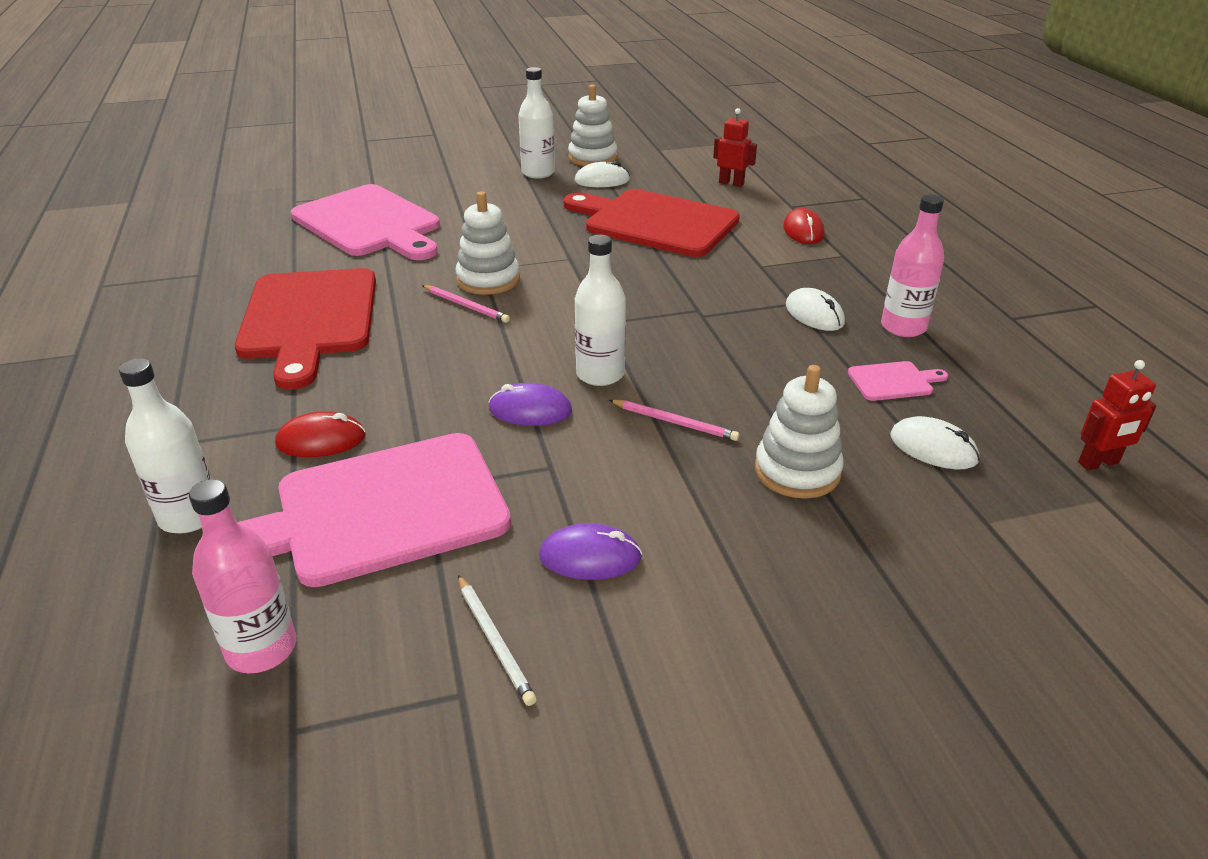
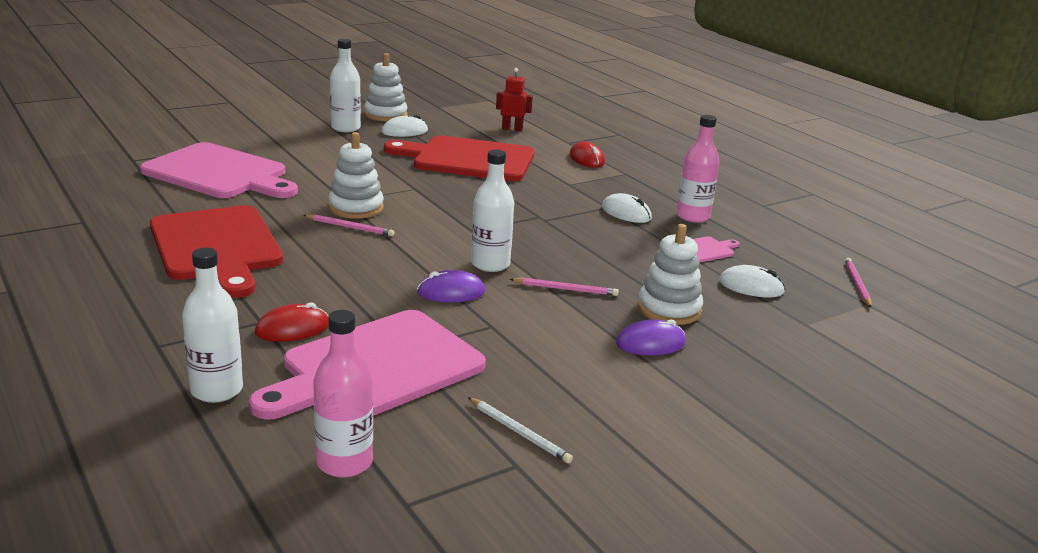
camera: 20 degrees left, 10 degrees down
(590, 557) = (555, 376): purple mouse -> purple mouse (650, 343)
(1098, 463) = (857, 284): red robot -> pink pencil

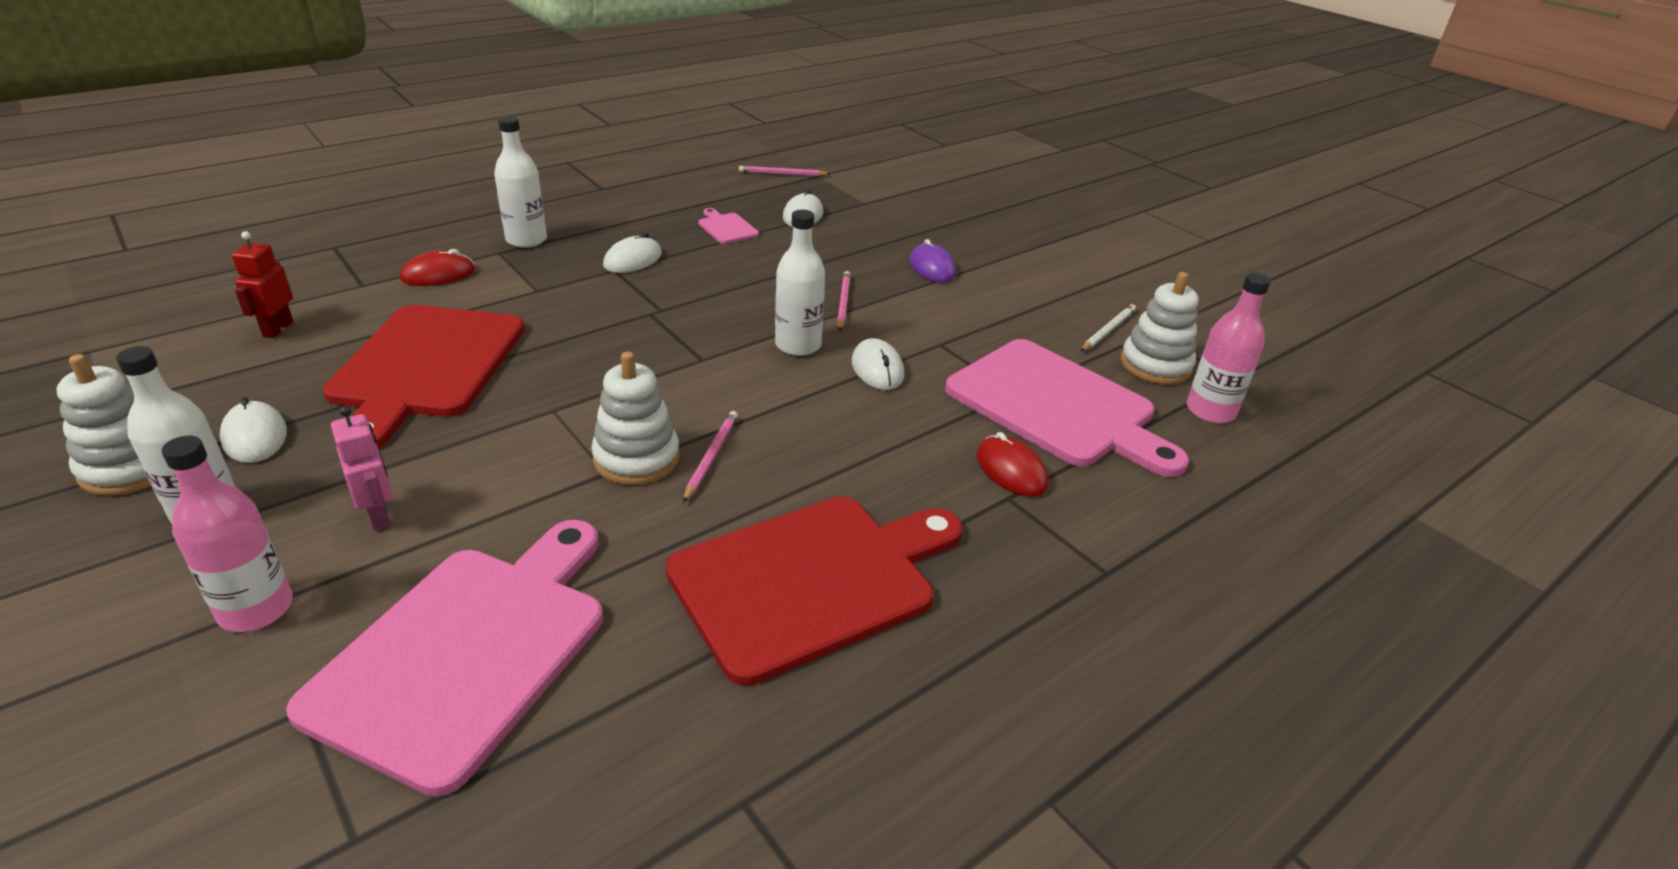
camera: 95 degrees left, 10 degrees up
(217, 390) = (1162, 504): white bottle -> white bottle (526, 240)
(328, 155) = (379, 516): none -> pink robot
(451, 292) = (877, 369): purple mouse -> white mouse
(669, 309) = (864, 255): white stacking toy -> white stacking toy (1155, 365)
(692, 216) = (638, 225): pink bottle -> pink bottle (256, 609)

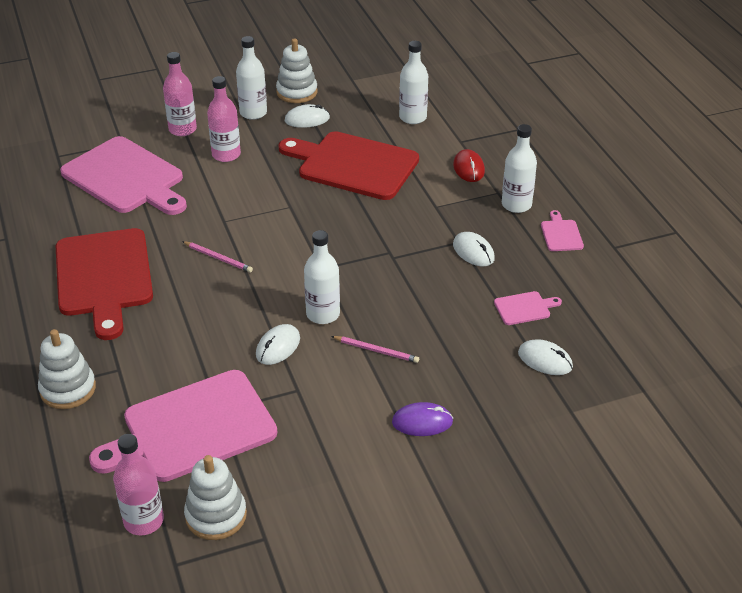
camera: 110 degrees right, 5 degrees up
(278, 329) = (413, 117): red robot -> white bottle
(379, 516) = (226, 155): pink robot -> pink bottle
(584, 214) = (561, 234): none -> pink cutting board
(636, 458) = (230, 232): white stacking toy -> white stacking toy (68, 389)
(782, 174) = (648, 365): pink pencil -> none
(877, 369) = (278, 347): white mouse -> white mouse turned 60 degrees counterclockwise
(1011, 470) = (141, 379): red mouse -> none
(1108, 330) = (278, 507): white pencil -> none

